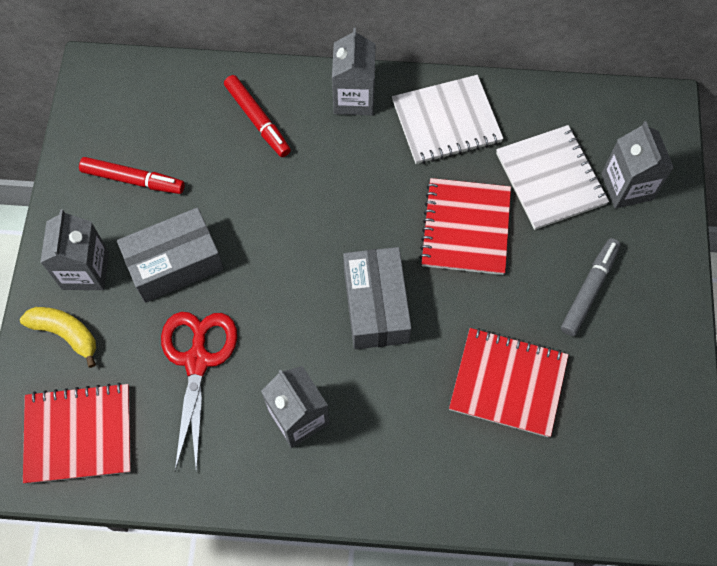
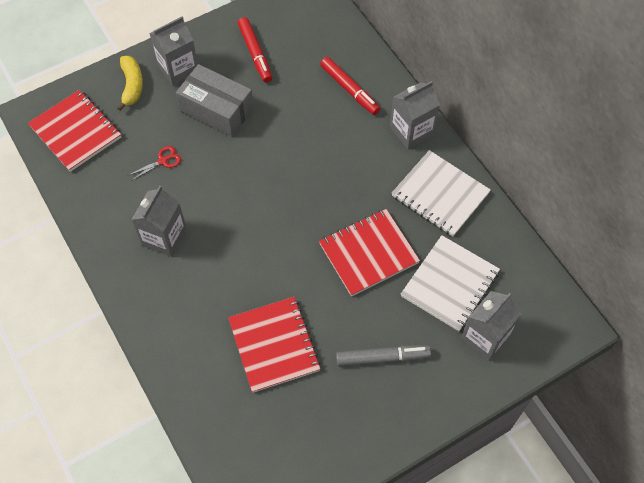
camera: 55 degrees right, 5 degrees down
(197, 360) = (163, 161): red scissors -> red scissors, size x0.46
(257, 120) = (349, 89): red marker -> red marker turned 60 degrees counterclockwise
(376, 306) = (271, 234): grey box -> none

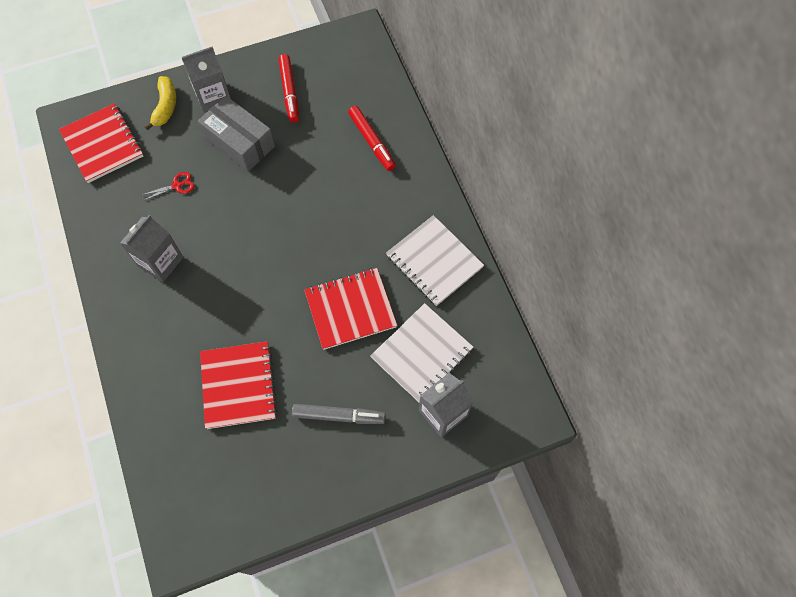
camera: 10 degrees right, 5 degrees up
(411, 131) = (422, 193): grey carton -> none

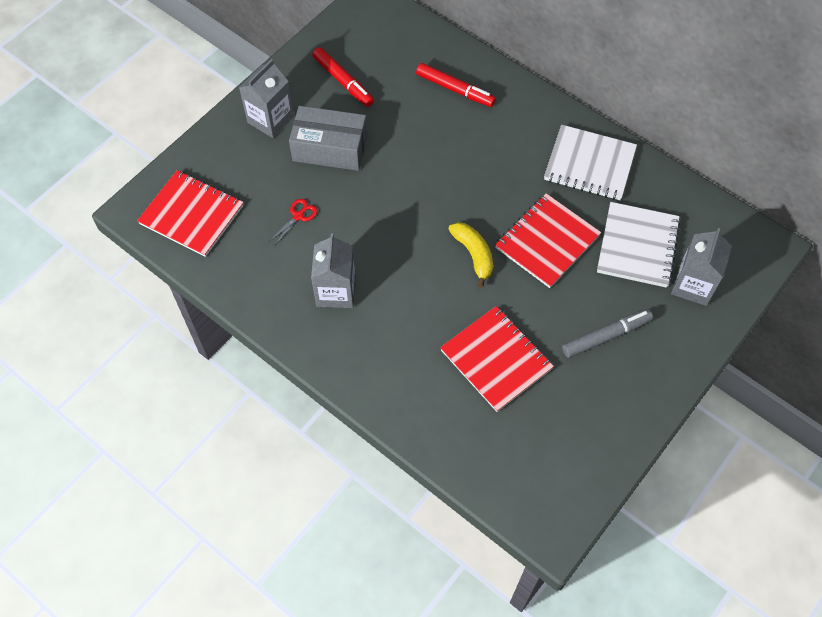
camera: 30 degrees left, 5 degrees down
(165, 106) = (229, 150): yellow banana -> yellow banana (473, 255)

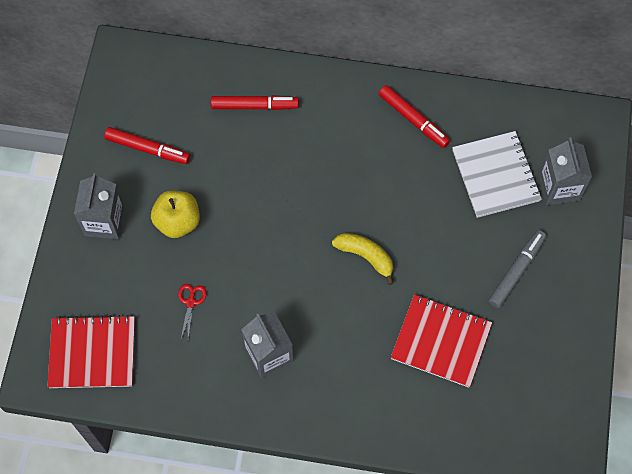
camera: 30 degrees left, 5 degrees up
(330, 148) = (178, 222): grey box -> yellow apple
(547, 242) = (419, 211): red notebook -> none
(589, 164) = (413, 120): white notebook -> red marker

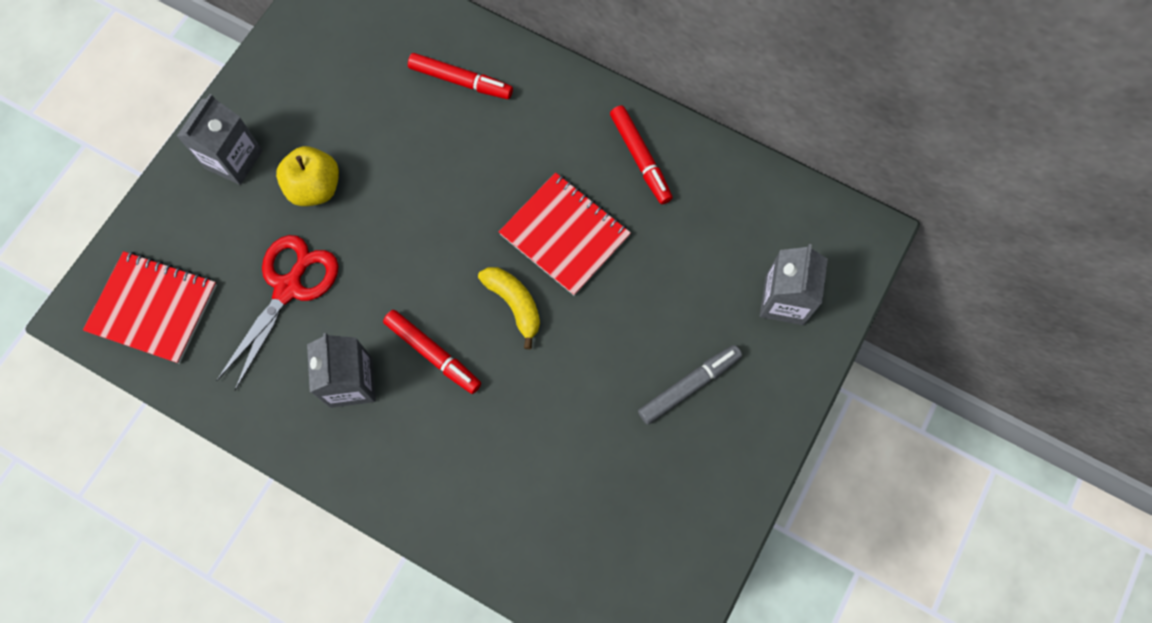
camera: 20 degrees right, 5 degrees up
(148, 149) = (318, 91): red marker -> red marker (433, 354)
(191, 302) = (289, 287): red scissors -> red scissors, size x2.19
(441, 341) = (561, 440): red notebook -> red notebook (565, 235)
(496, 175) = (712, 259): white notebook -> none

